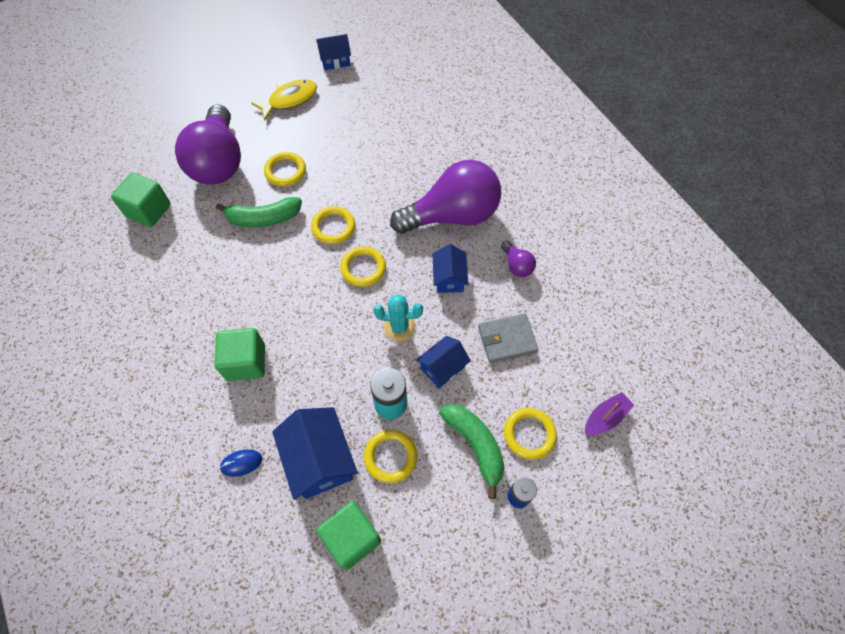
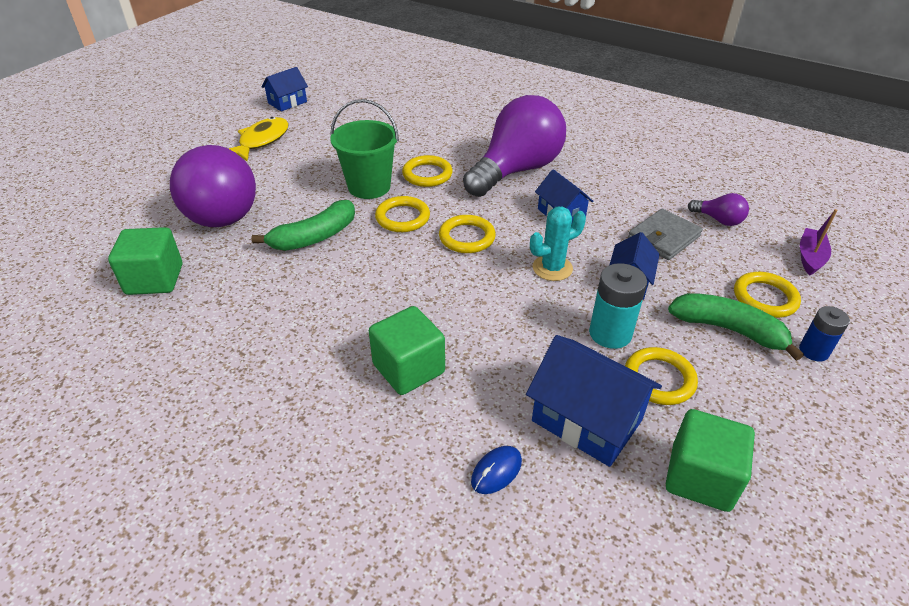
camera: 30 degrees left, 20 degrees down
(285, 171) = (306, 193): yellow ring -> yellow ring (427, 174)
(332, 184) = (369, 187): none -> green bucket
(516, 265) = (612, 183): purple light bulb -> purple light bulb (718, 220)

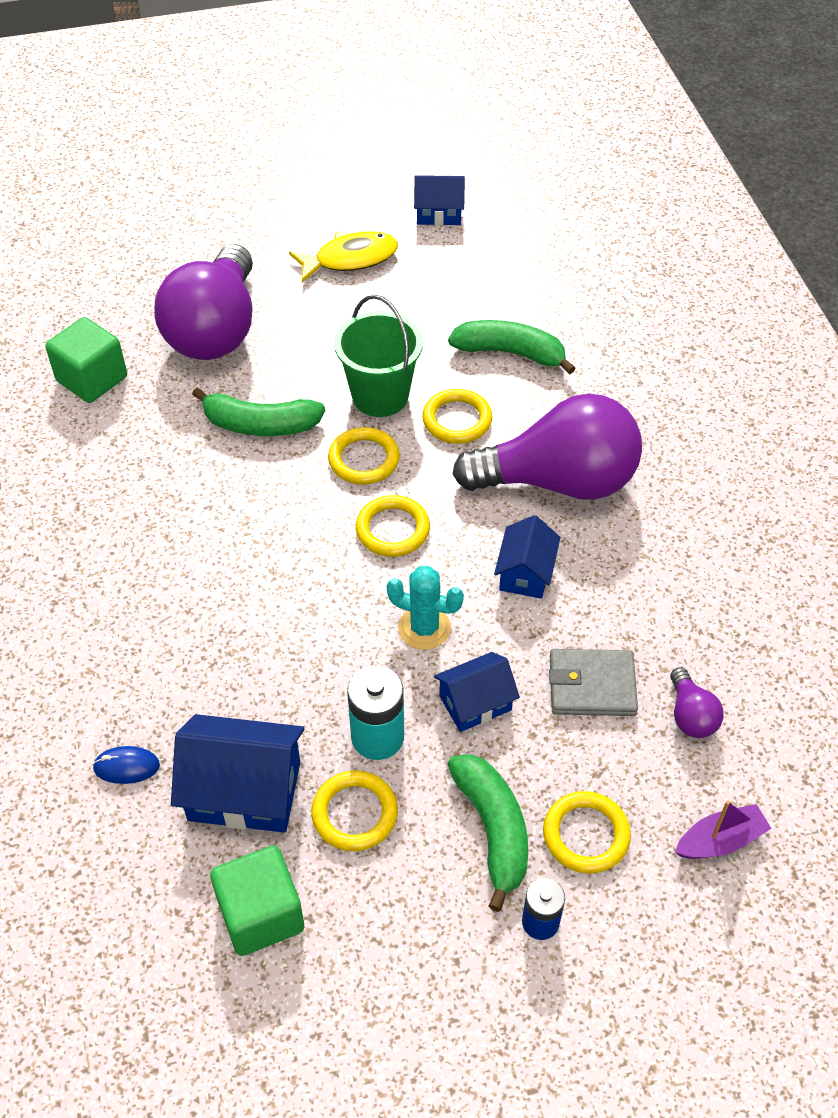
camera: 45 degrees right, 10 degrees up
(408, 368) = (174, 625): green cube -> none
(412, 136) = (511, 353): none -> green banana
(586, 420) = (244, 791): blue house -> blue house turned 75 degrees counterclockwise

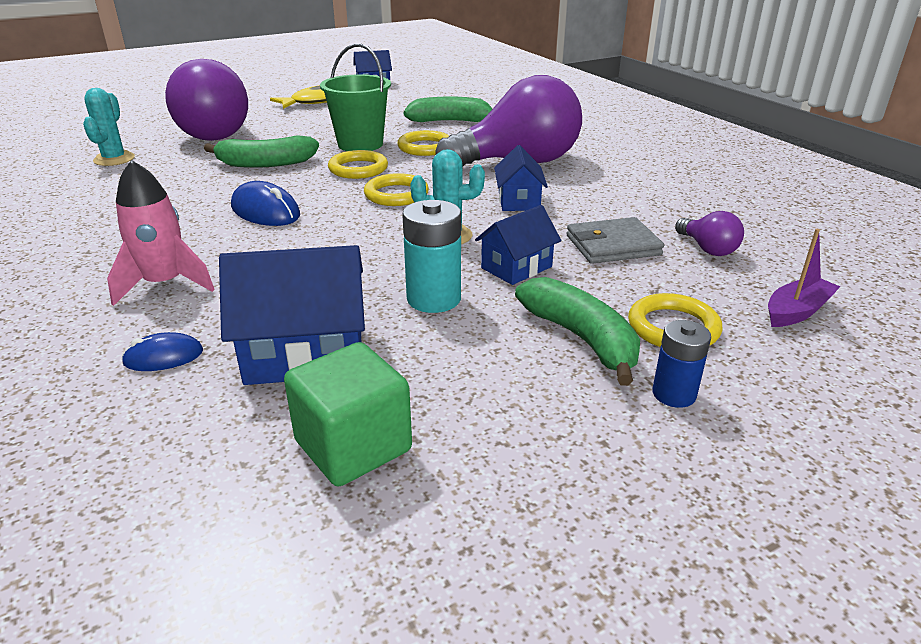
camera: 15 degrees left, 20 degrees down
(92, 379) = (114, 159): green cube -> turquoise cactus
(134, 654) = (165, 284): none -> pink rocket
(245, 536) = (265, 211): none -> blue mouse
(354, 813) = (432, 350): yellow ring -> none

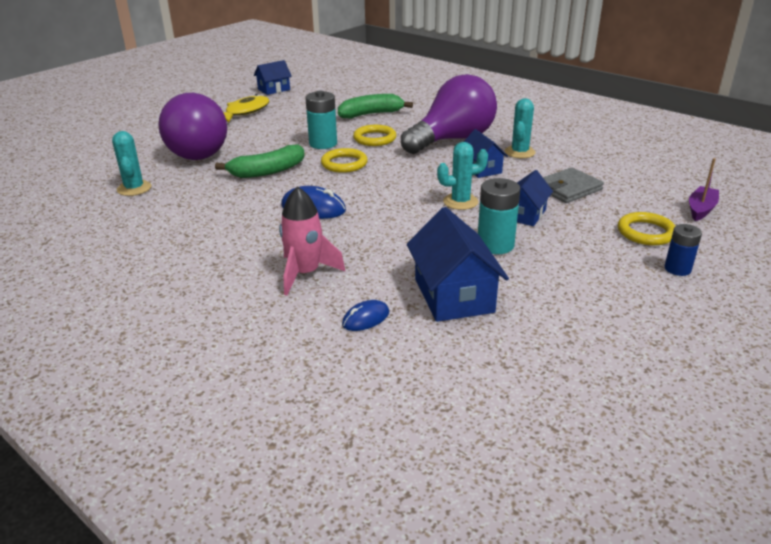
camera: 20 degrees left, 0 degrees up
(305, 354) = (453, 295): blue house -> blue house turned 75 degrees counterclockwise
(353, 446) = (539, 337): green cube -> none
(360, 144) = (323, 144): green bucket -> turquoise battery
(396, 194) = (394, 179): yellow ring -> none
(582, 339) = (603, 250): green banana -> none
(591, 189) = (519, 152): none -> turquoise cactus
(707, 249) = (624, 180): purple light bulb -> none

